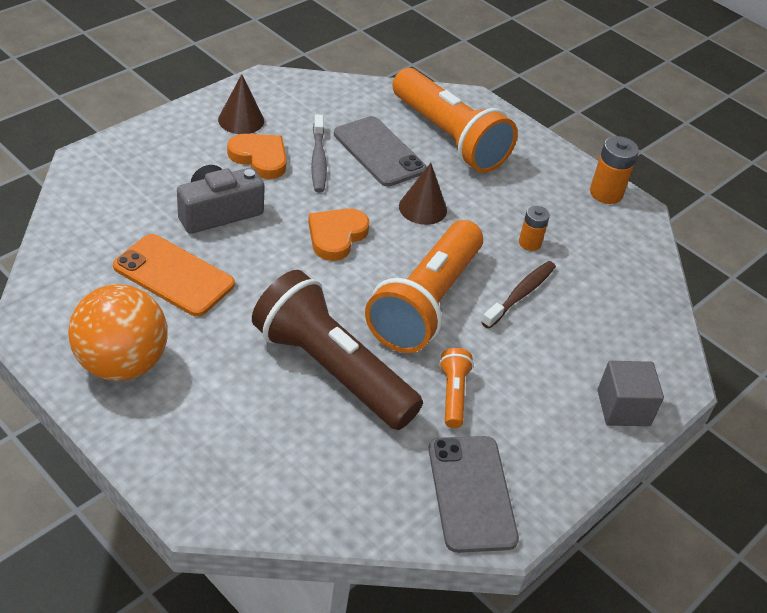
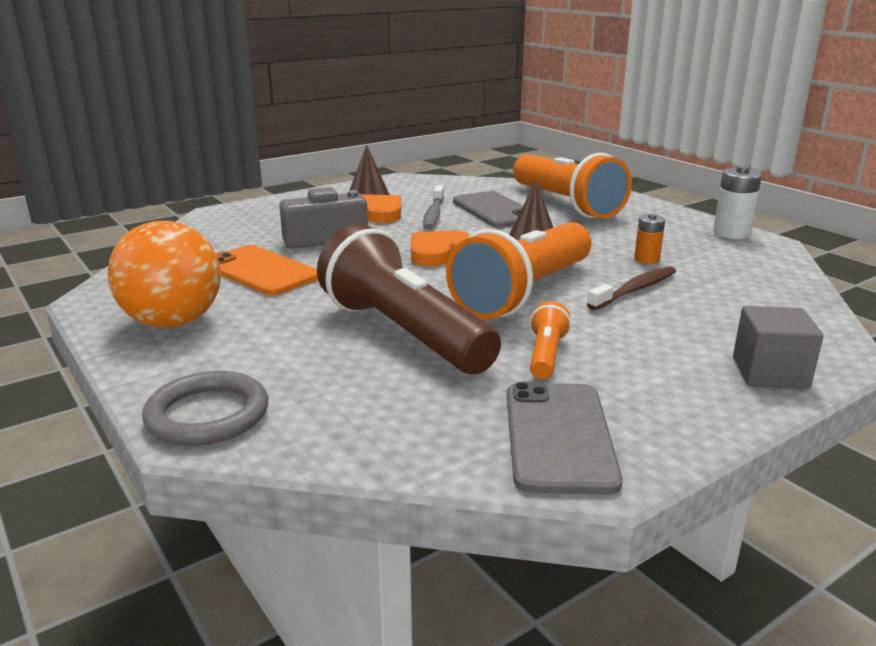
camera: 15 degrees right, 20 degrees down
(201, 487) = (207, 414): none -> grey ring
(606, 193) = (731, 233): orange battery -> white battery

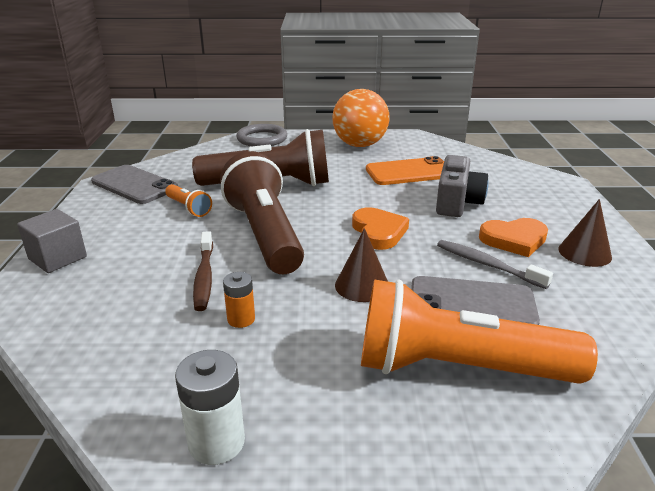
camera: 125 degrees right, 5 degrees up
(524, 293) = (264, 234): orange flashlight -> brown flashlight

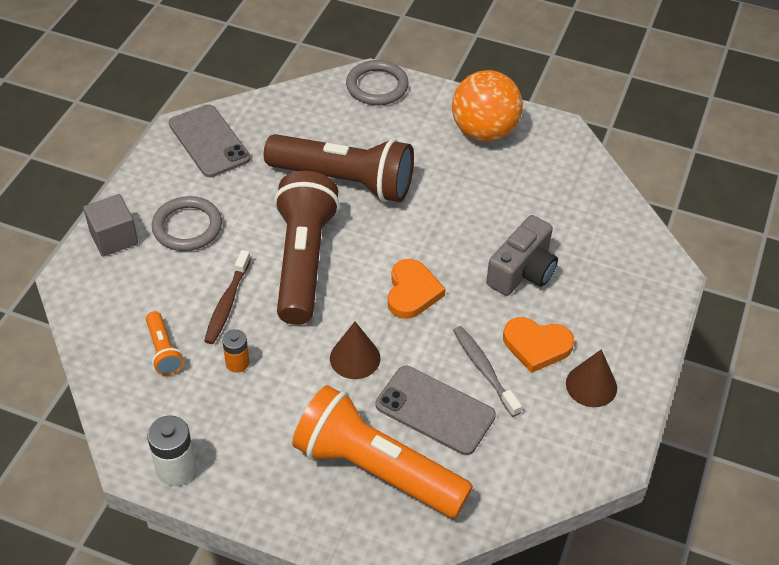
camera: 20 degrees right, 20 degrees up
(136, 236) = (187, 227): none -> grey ring
(189, 208) = (249, 198): orange flashlight -> orange flashlight (164, 351)
(409, 172) = (507, 203): orange phone -> none

